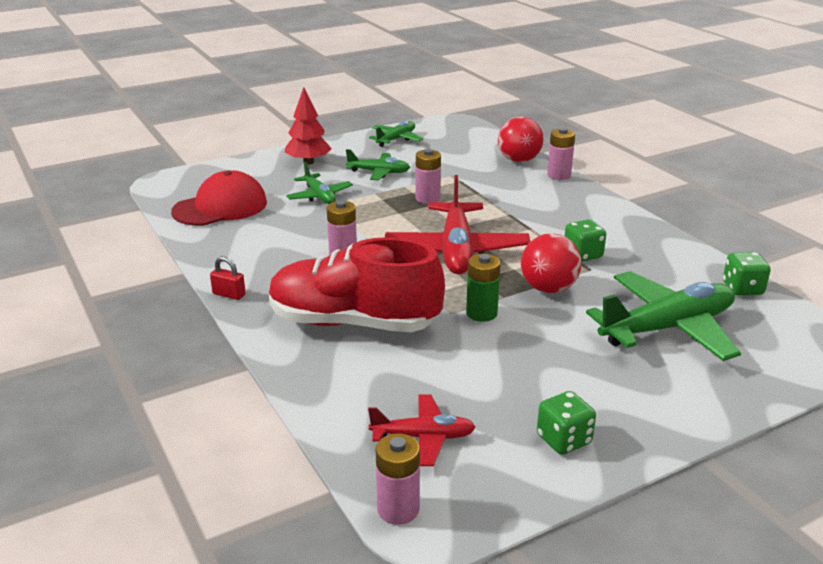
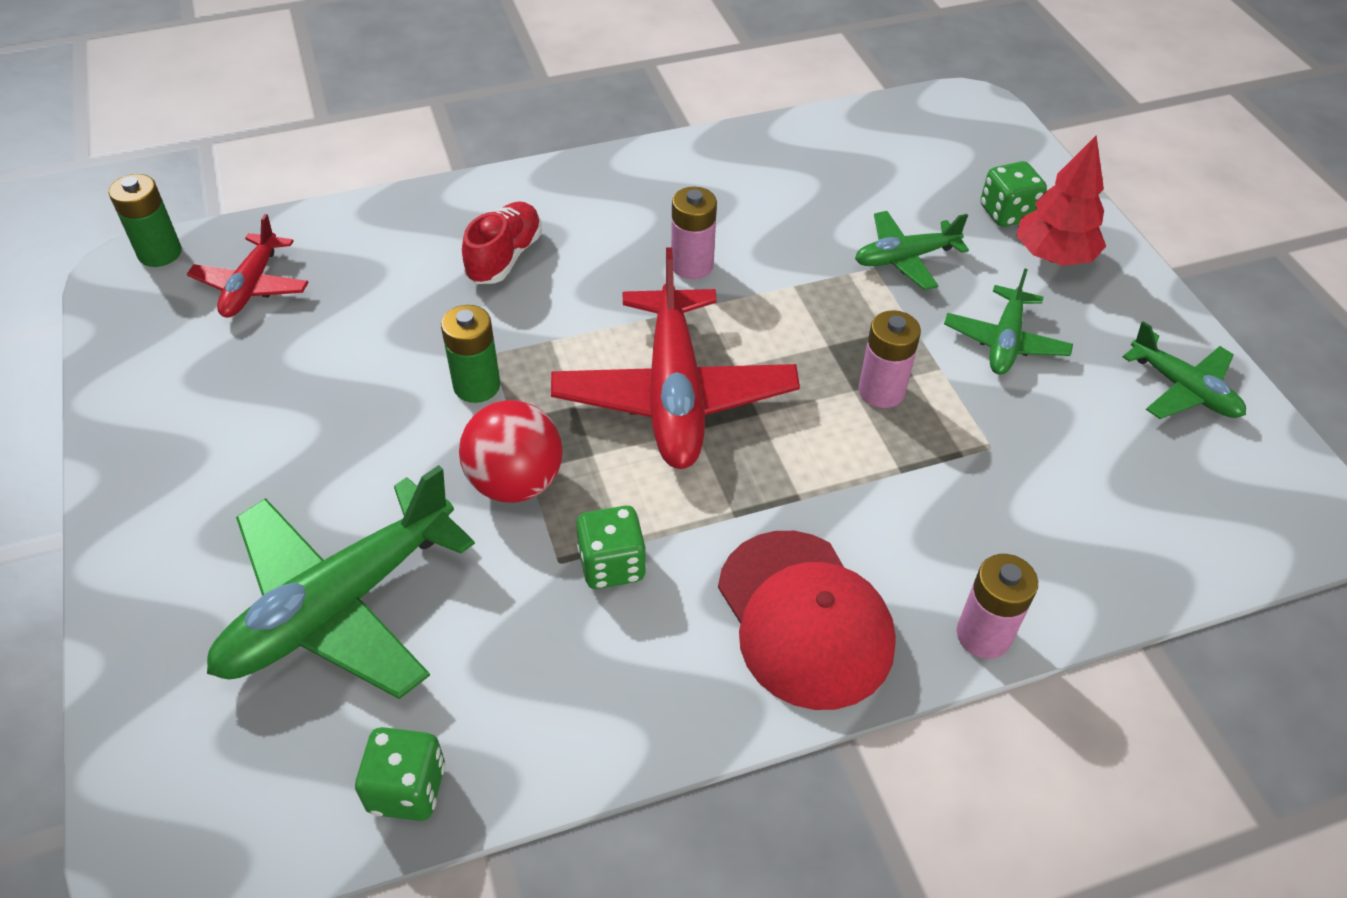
camera: 100 degrees right, 20 degrees up
(220, 207) = (875, 156): red cap -> red cap (804, 618)
(229, 294) = (615, 158): red padlock -> none
(353, 323) = (505, 257): red shoe -> red shoe, size x0.49
(398, 509) = (160, 253): pink battery -> green battery
(456, 250) = (674, 394): red plane -> red plane turned 105 degrees counterclockwise
(519, 160) = (1072, 580): red ball -> none
(564, 440) = (174, 402): green dice -> green dice (1007, 213)
(667, 328) = (340, 605): green plane -> green plane turned 60 degrees clockwise

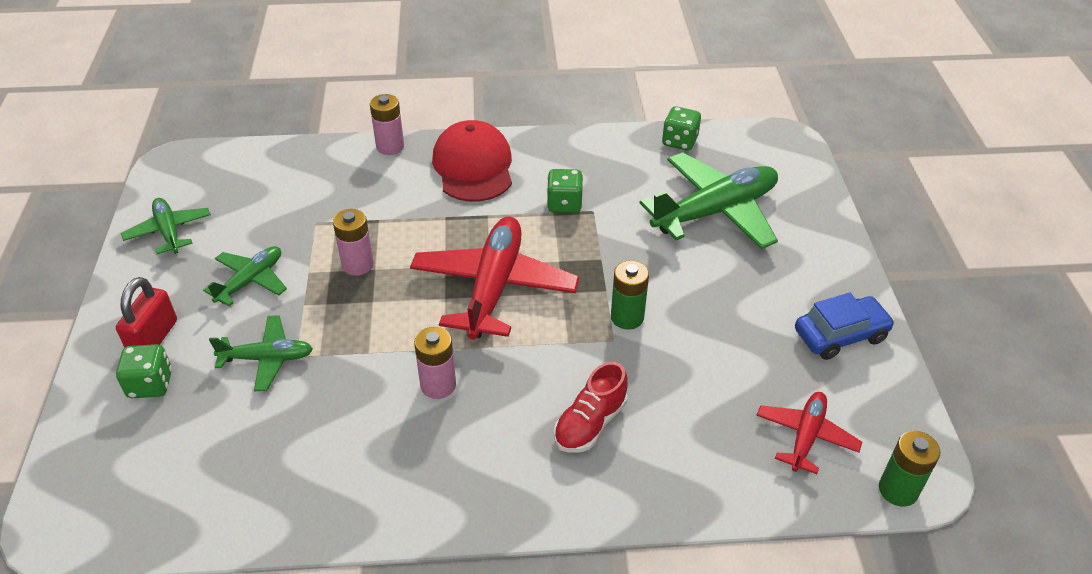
camera: 165 degrees left, 5 degrees down
(172, 415) = (840, 335): none -> blue car
(515, 482) = (610, 253): red ball -> none
(1053, 256) = (153, 338): red tree -> red padlock

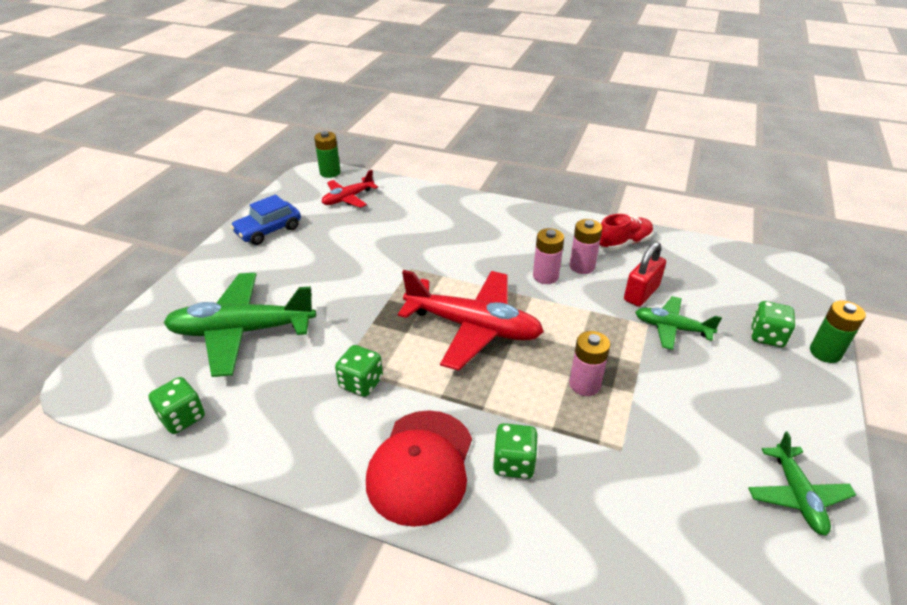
camera: 155 degrees left, 5 degrees down
(153, 338) = (776, 373): red padlock -> red padlock (641, 293)
(250, 281) = (691, 401): green plane -> none
(390, 146) = (507, 542): pink battery -> pink battery (582, 266)
(402, 188) = (513, 463): none -> green dice
(494, 287) = (473, 327): red plane -> red plane turned 105 degrees counterclockwise
(590, 424) = (460, 233): red shoe -> red shoe (623, 243)
(627, 317) = (389, 278): green battery -> green battery (825, 352)
(840, 335) = (268, 230): blue car -> blue car turned 45 degrees counterclockwise

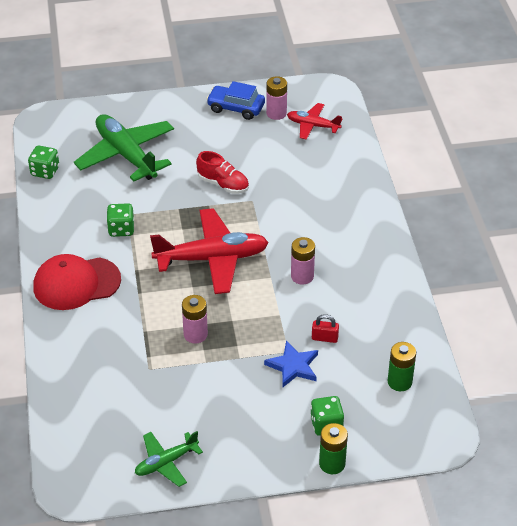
camera: 60 degrees right, 5 degrees up
(330, 173) = (341, 97): green battery -> green battery (399, 382)
(473, 327) = (212, 259): red plane -> red plane turned 90 degrees counterclockwise
(513, 463) = (105, 322): green dice -> none
(582, 266) = (333, 293): pink battery -> pink battery (276, 113)
(623, 243) = (389, 309): red shoe -> red shoe (223, 184)
(641, 293) = (324, 338): red padlock -> red padlock, size x0.63
(672, 328) = (293, 366): green plane -> blue star

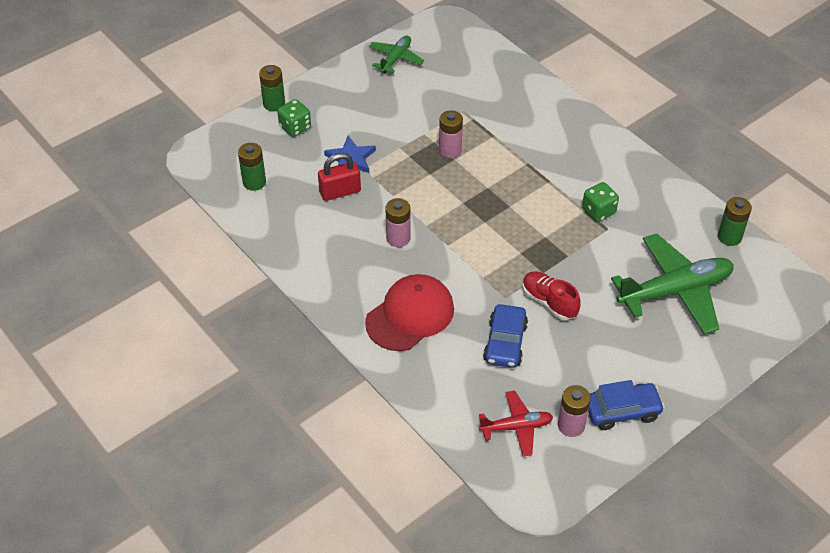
camera: 150 degrees right, 5 degrees up
(45, 171) = (729, 237): green dice -> green battery
(76, 283) = (585, 148): red cap -> red cap (410, 315)
(126, 155) = (675, 291): green plane -> green plane turned 45 degrees counterclockwise
(212, 259) = (492, 219): red plane -> none
(223, 184) = (549, 302): red shoe -> red shoe turned 45 degrees clockwise
(278, 172) = (505, 343): none -> blue car
(324, 338) = (340, 192): red padlock -> red padlock, size x1.59

